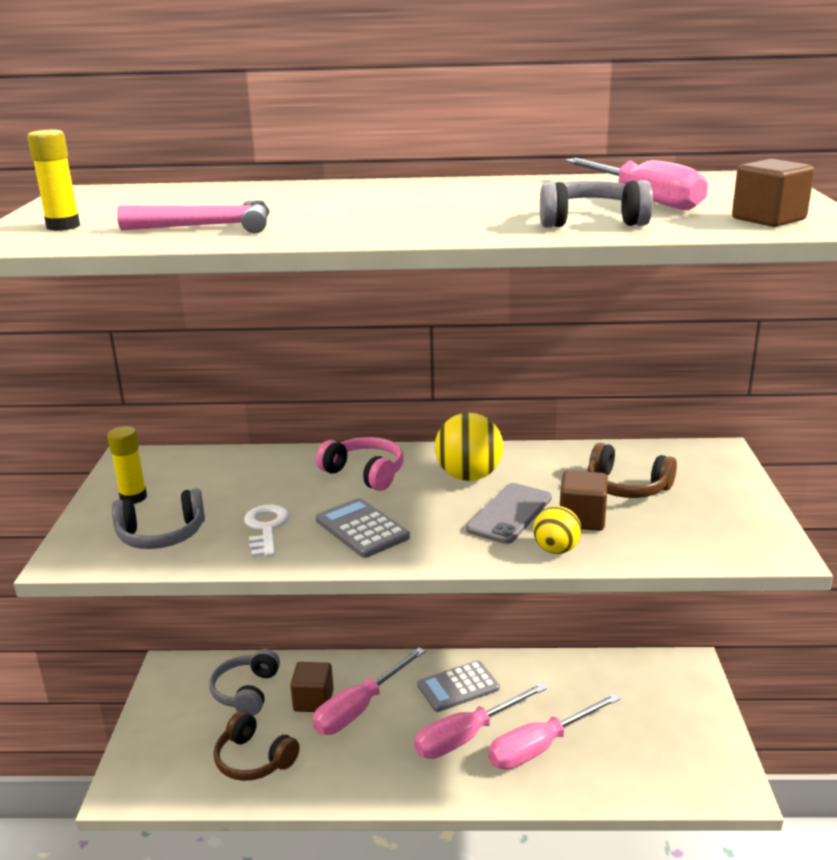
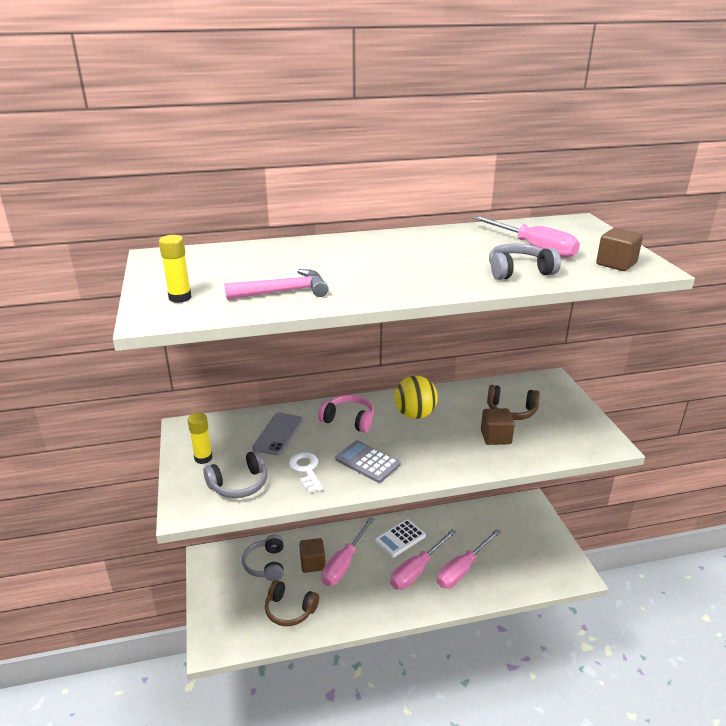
camera: 15 degrees left, 5 degrees up
(458, 687) = (400, 538): grey calculator -> white calculator
(509, 513) = (452, 439): grey phone -> grey phone (278, 434)
(556, 550) = (490, 461): yellow ball -> none

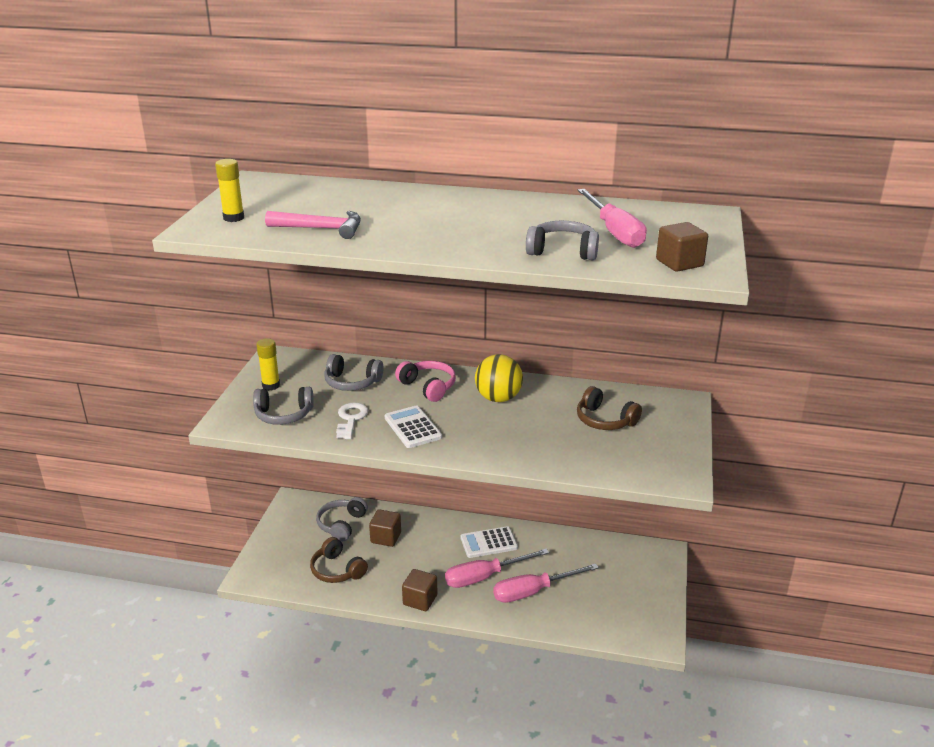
camera: 25 degrees right, 0 degrees up
(278, 434) = (352, 382): grey phone -> grey headphones
(344, 563) = (416, 547): pink screwdriver -> none
(367, 462) = (413, 427): grey calculator -> white calculator
(495, 437) = (562, 440): brown cube -> brown cube (420, 600)

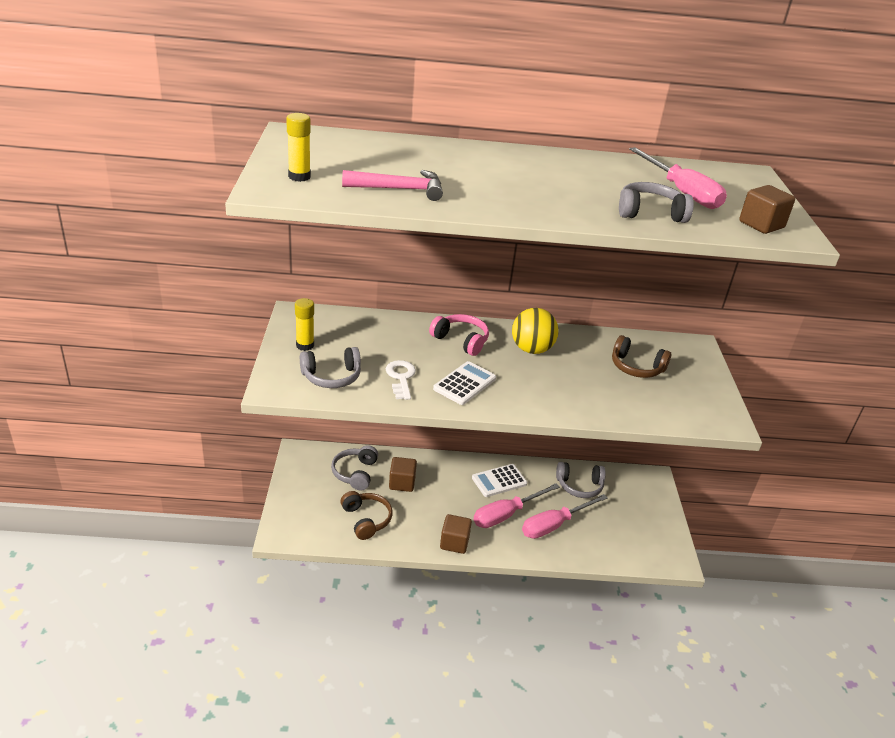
camera: 15 degrees left, 5 degrees up
(337, 570) = (366, 520): brown headphones -> brown headphones turned 150 degrees counterclockwise
(352, 382) = (385, 338): grey headphones -> grey headphones (579, 486)
(413, 427) = (464, 384): white calculator -> white calculator turned 75 degrees clockwise

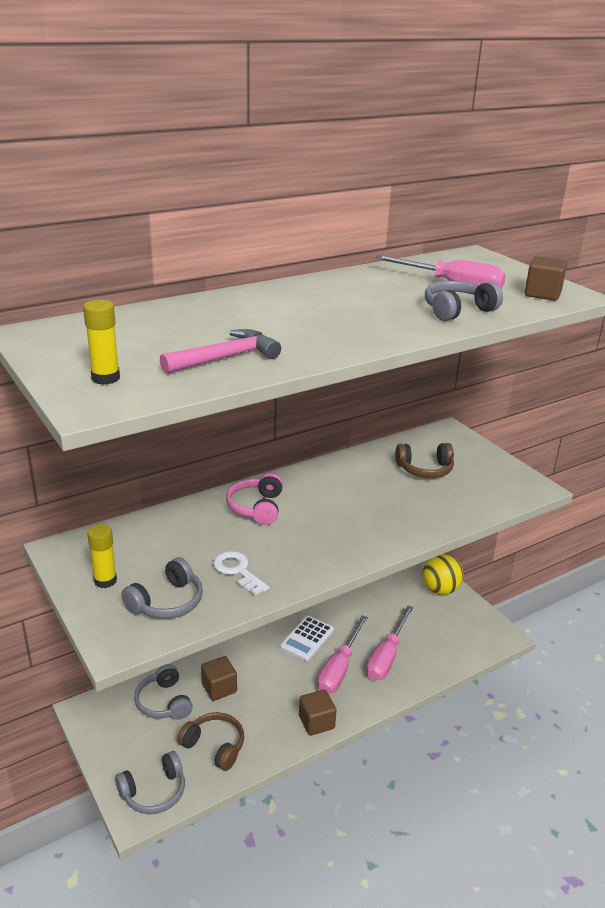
camera: 30 degrees left, 5 degrees down
(461, 340) = (257, 507): pink headphones -> pink headphones turned 90 degrees counterclockwise
(464, 384) = (302, 549): white calculator -> none
(531, 349) = (327, 489): yellow ball -> yellow ball (440, 589)
(579, 486) = (377, 608): grey headphones -> grey headphones (154, 792)

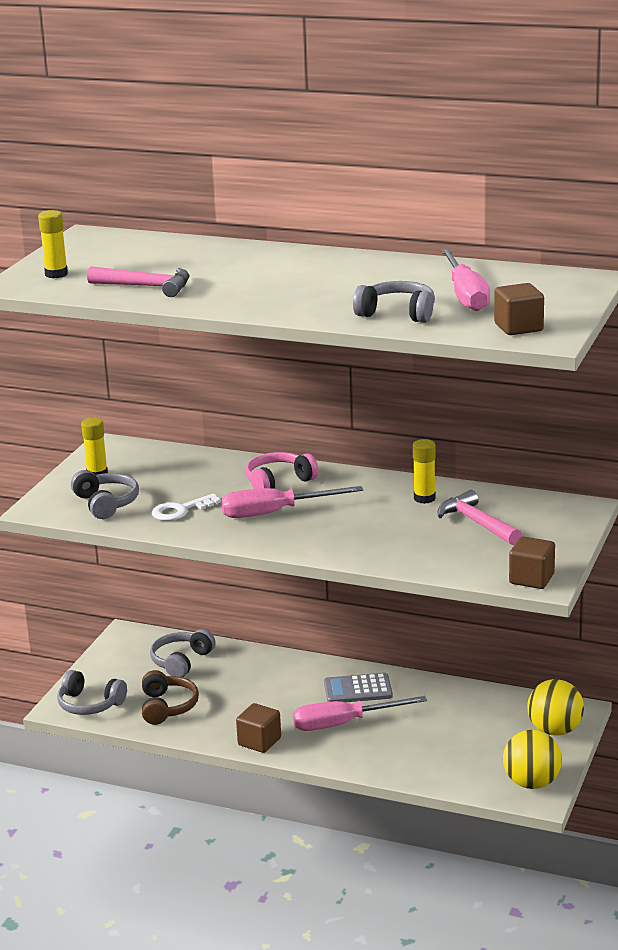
camera: 55 degrees right, 5 degrees down
(167, 602) = (106, 503): grey headphones -> grey headphones turned 120 degrees counterclockwise
(219, 688) = (232, 677): brown cube -> brown cube (531, 579)
(237, 571) = (181, 510): white key -> white key turned 135 degrees counterclockwise
(307, 638) = (358, 689): white calculator -> grey calculator
(365, 469) = (424, 498): none -> yellow glue stick
(387, 656) = (399, 741): pink screwdriver -> pink screwdriver (275, 512)
(425, 469) = (476, 523): brown headphones -> pink hammer
(486, 630) = (531, 783): none -> yellow ball

